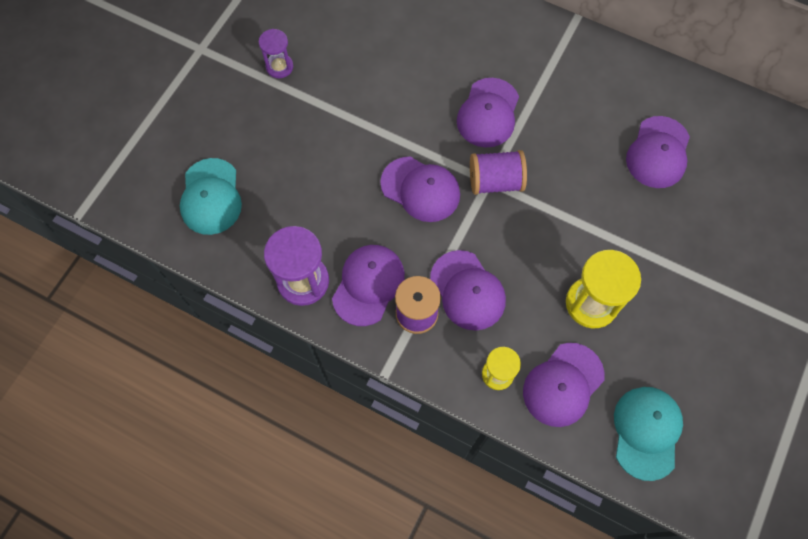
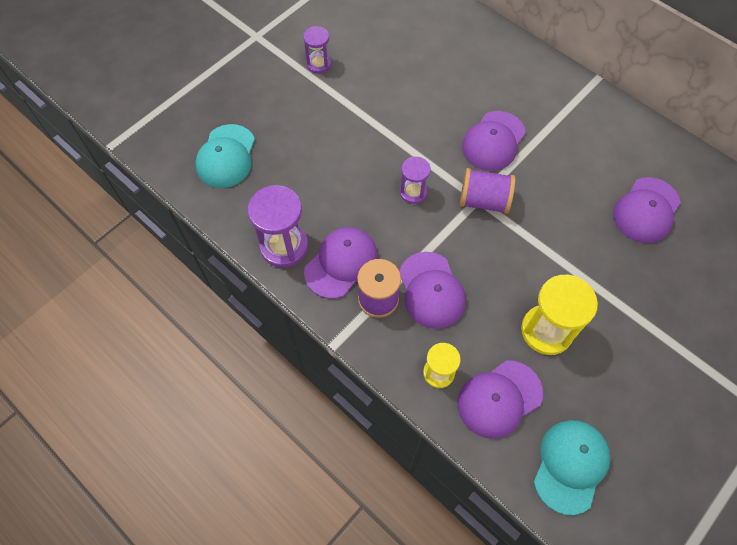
camera: 15 degrees right, 5 degrees down
(420, 189) = (413, 192): purple cap -> purple hourglass

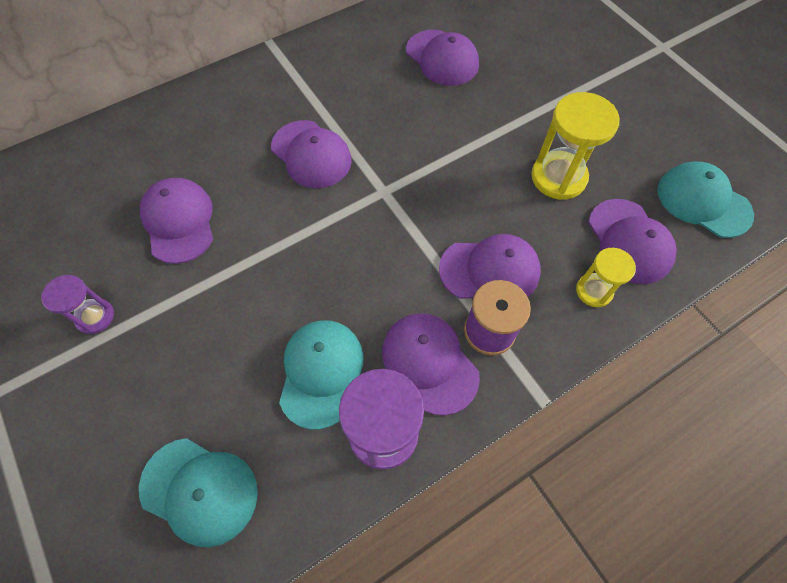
camera: 75 degrees left, 0 degrees up
(316, 198) = (321, 372): none -> turquoise cap
(402, 81) = (179, 221): none -> purple cap
(413, 192) = (351, 254): purple hourglass -> none
(484, 201) = (387, 186): purple spool -> none

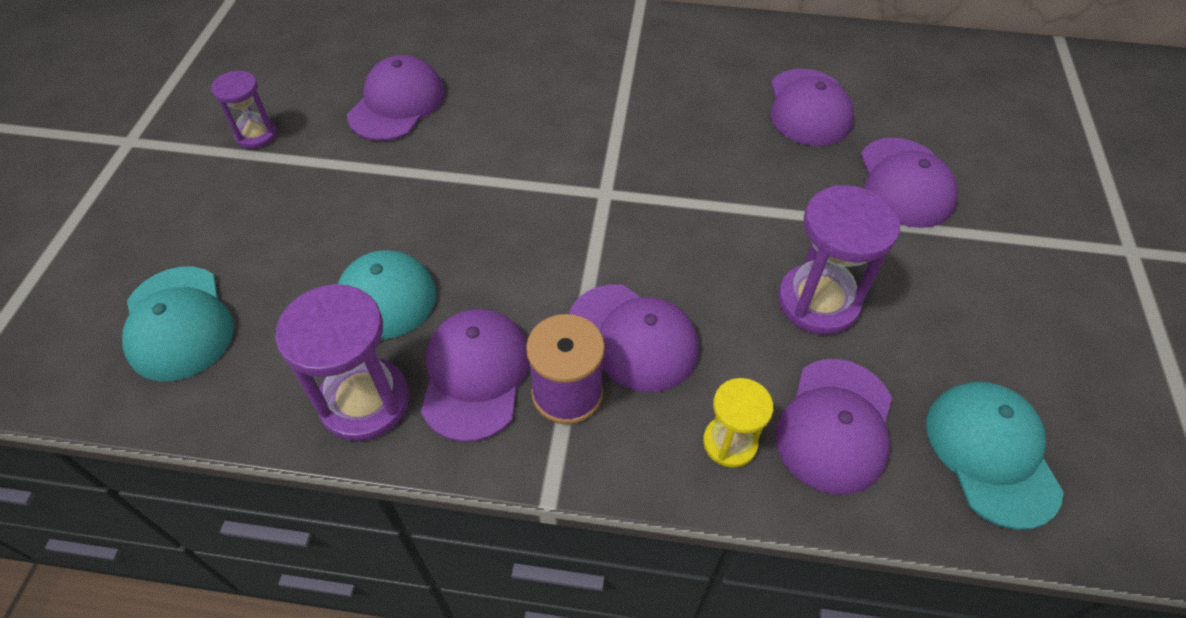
camera: 40 degrees right, 10 degrees down
(311, 154) = (572, 118): purple cap -> purple cap (905, 183)
(558, 177) = (818, 302): yellow hourglass -> purple hourglass

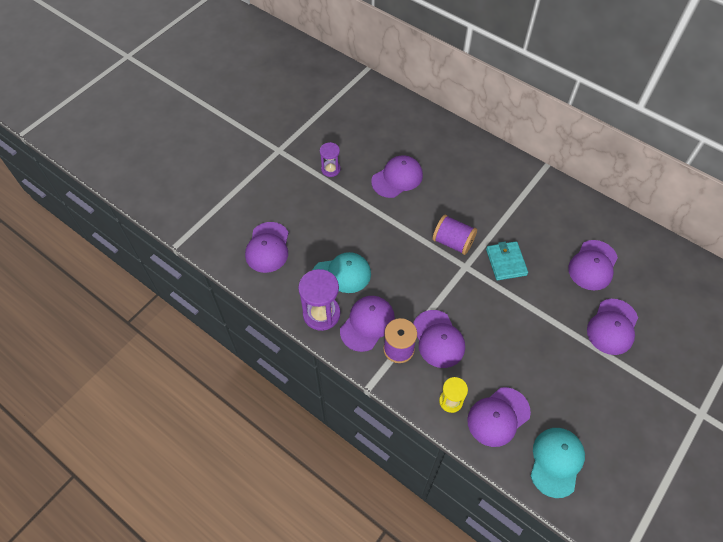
camera: 30 degrees right, 5 degrees up
(178, 323) = (268, 247): turquoise cap -> purple cap
(558, 164) = (453, 242): none -> purple spool
(670, 158) = (506, 262): none -> turquoise wallet
(818, 302) = (528, 362): purple hourglass -> none

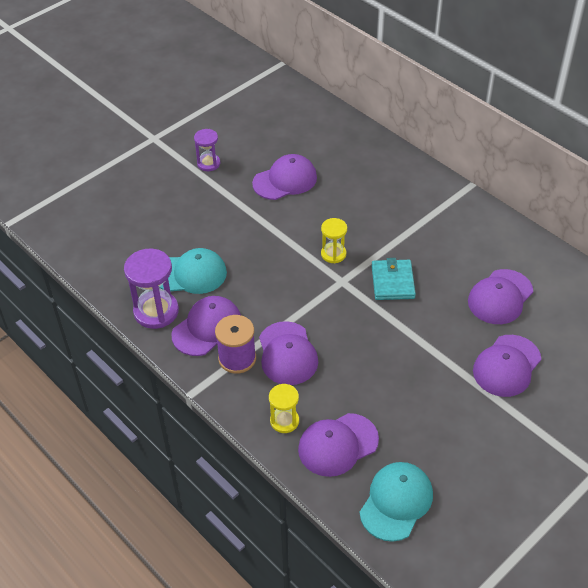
camera: 10 degrees right, 10 degrees down
(268, 247) = (113, 236): purple cap -> none
(453, 242) = (333, 254): purple spool -> yellow hourglass

